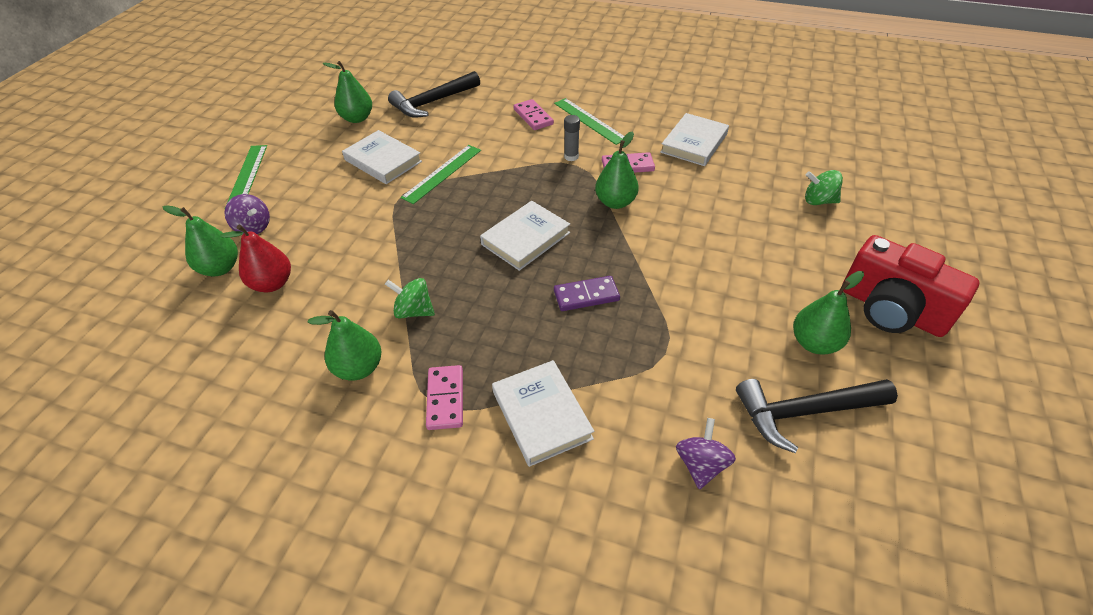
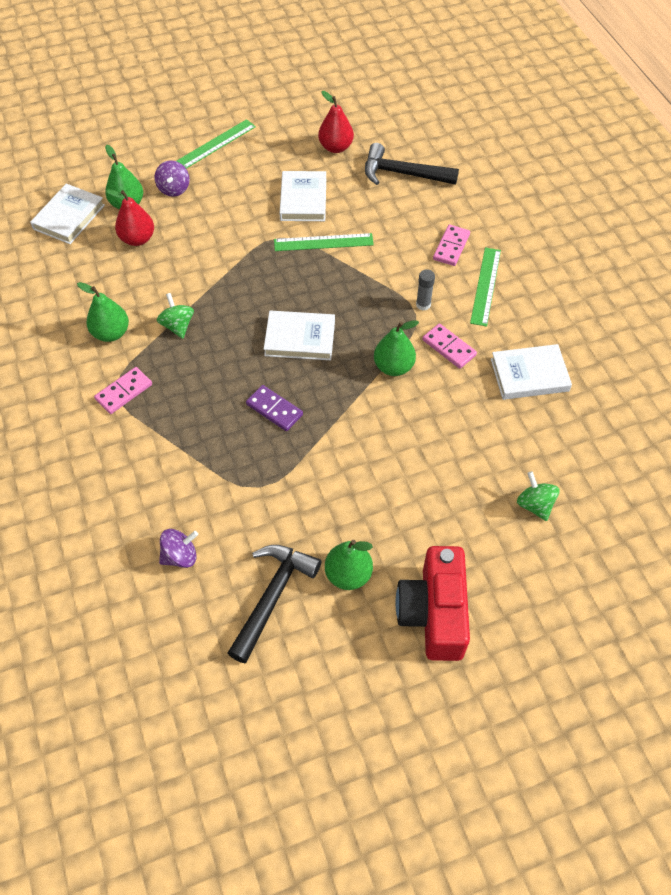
camera: 50 degrees right, 10 degrees up
(357, 118) = (336, 147): green pear -> red pear
(541, 415) = (151, 448): white book -> white book (69, 217)
(804, 412) = (273, 596): black hammer -> black hammer turned 75 degrees clockwise

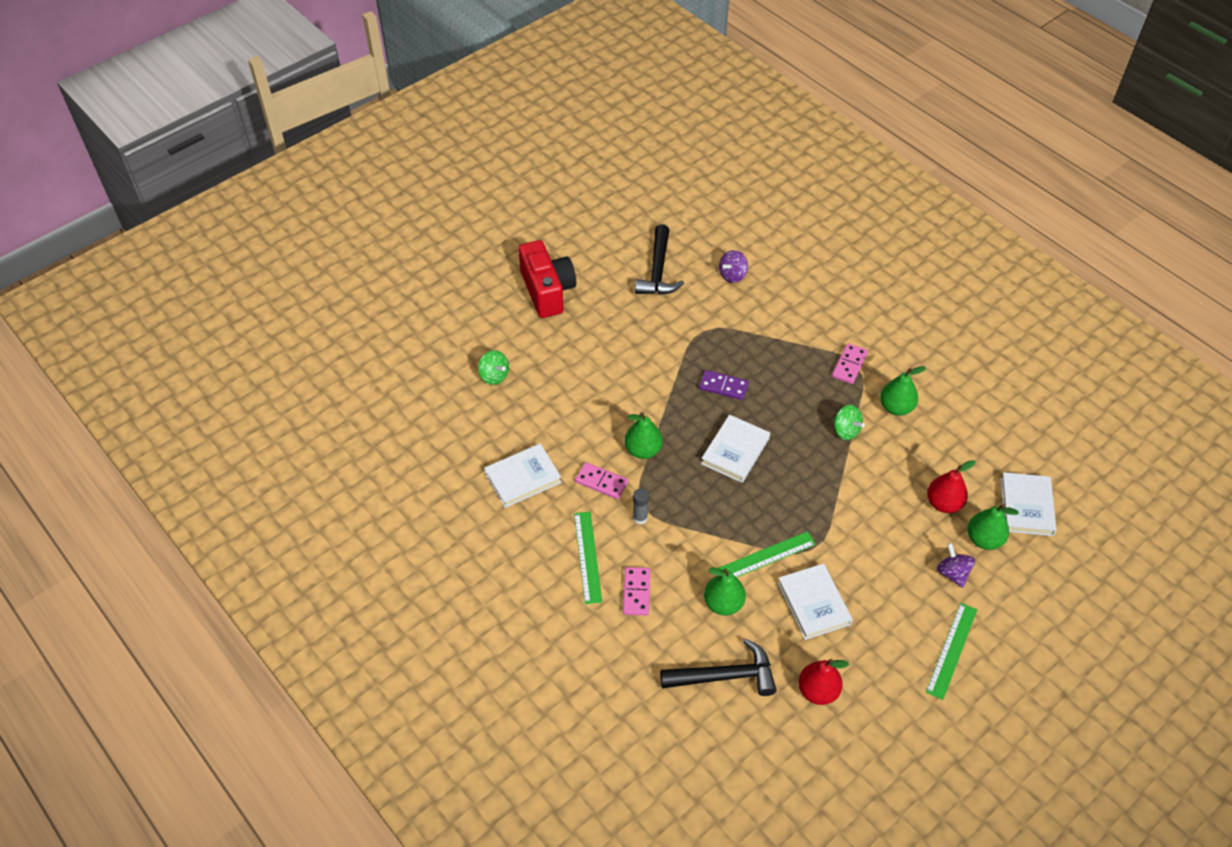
camera: 160 degrees right, 5 degrees down
(300, 338) = (735, 451): white book -> white book turned 45 degrees counterclockwise
(348, 574) = (613, 296): green pear -> green pear (723, 603)

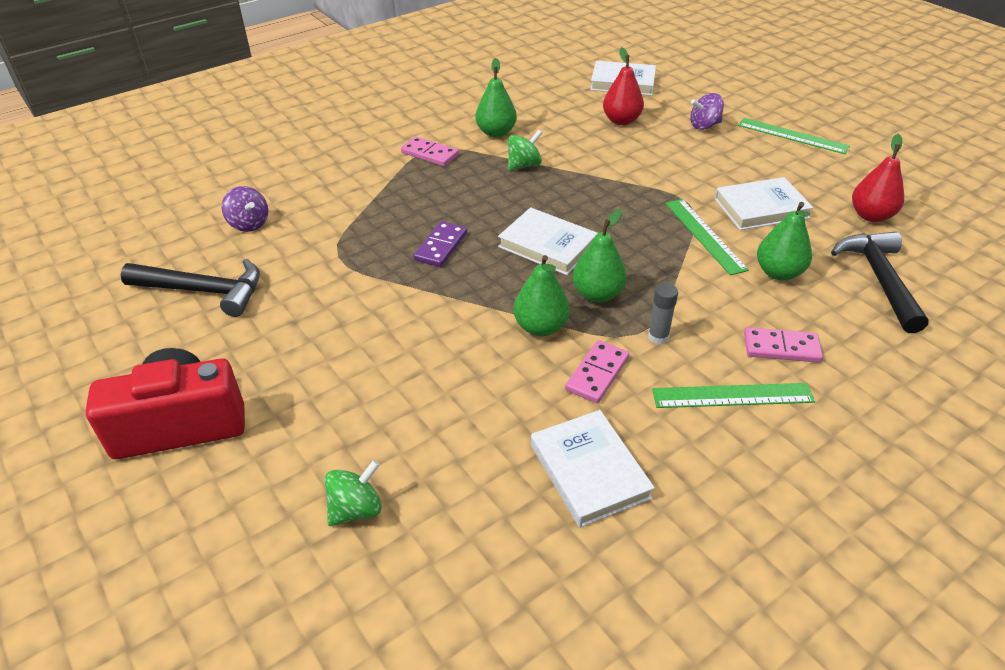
camera: 85 degrees left, 10 degrees down
(984, 539) = (662, 106): green pear -> green pear (597, 294)

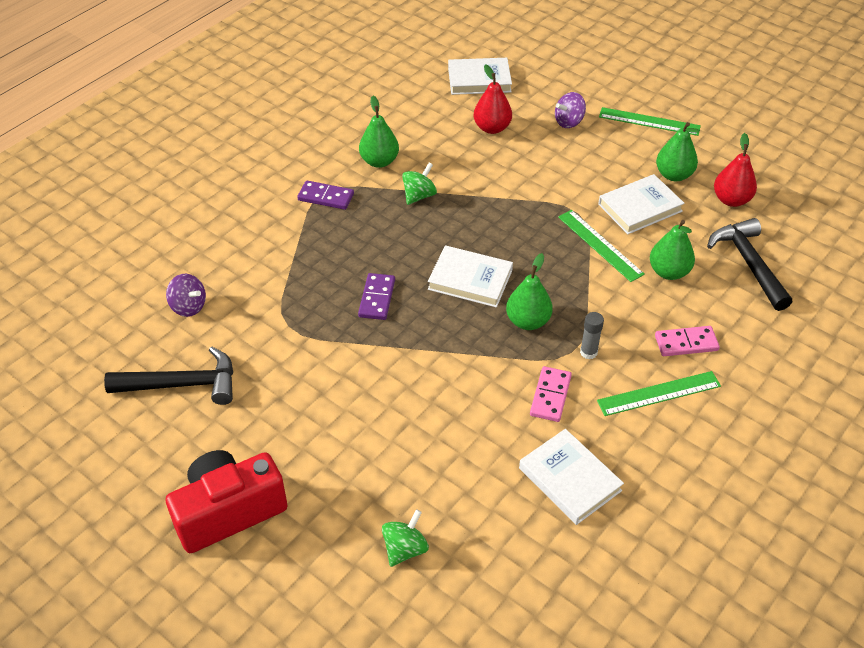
camera: 15 degrees left, 5 degrees up
(430, 154) = (326, 197): pink domino -> purple domino
(540, 327) = (491, 362): green pear -> green pear (673, 175)

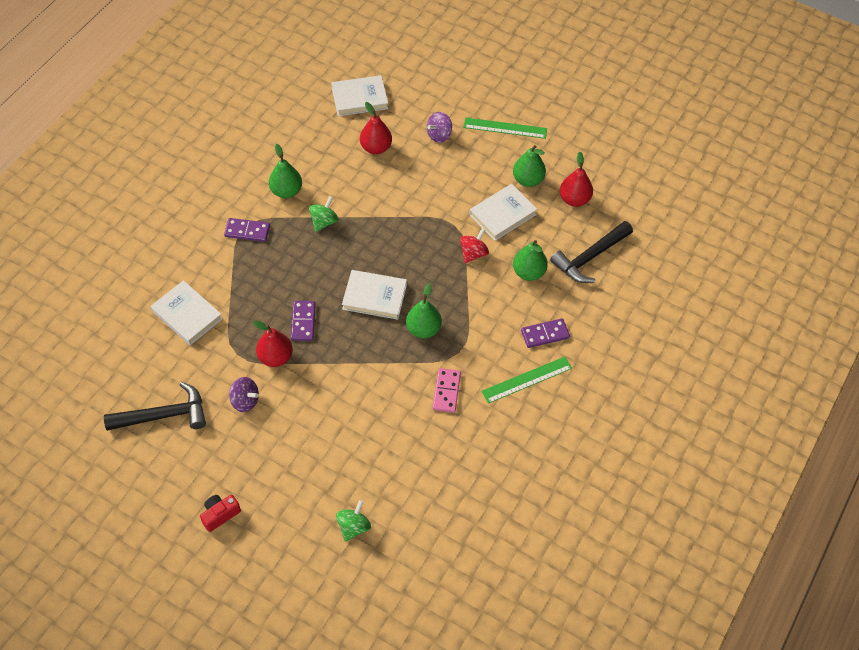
camera: 10 degrees left, 10 degrees up
(188, 307) = (154, 346): purple spinning top -> purple spinning top (245, 401)
(229, 512) = (220, 515): red camera -> red camera, size x0.48
(335, 334) = (275, 357): none -> red pear
(569, 479) = (466, 458): white book -> white book (187, 315)
(588, 352) = (472, 351): grey glue stick -> none
(600, 245) = (473, 253): green ruler -> red spinning top
(686, 343) = (545, 334): pink domino -> purple domino
(748, 263) = (589, 257): black hammer -> black hammer turned 105 degrees counterclockwise

